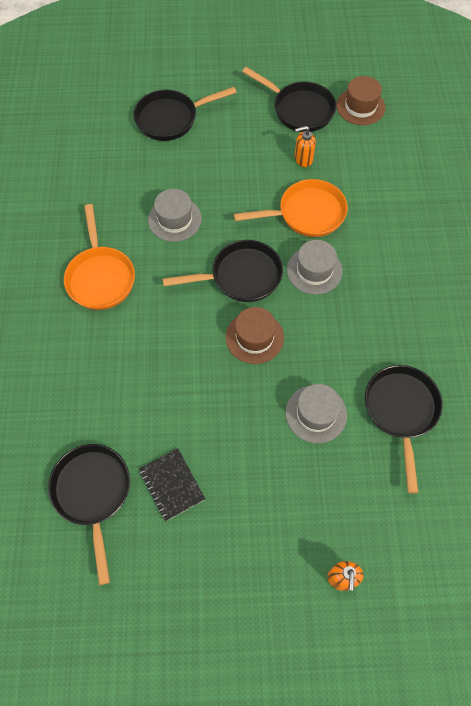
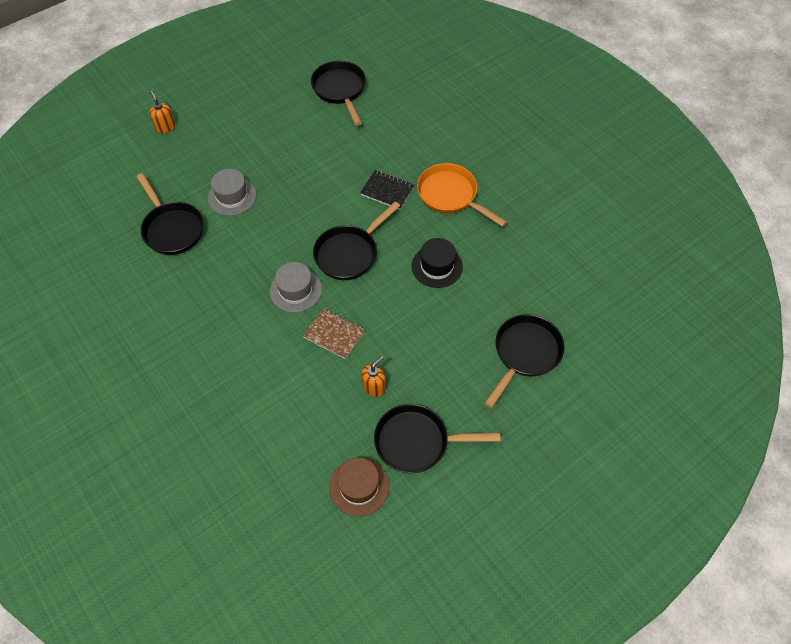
camera: 145 degrees right, 5 degrees down
(93, 493) = (340, 90): black pan -> black pan turned 150 degrees counterclockwise
(172, 485) = (298, 116): black notebook -> black notebook (387, 191)
(175, 219) = (437, 266): grey hat -> black hat
(254, 337) = (307, 218): brown hat -> none
(306, 214) = (334, 334): orange pan -> brown notebook

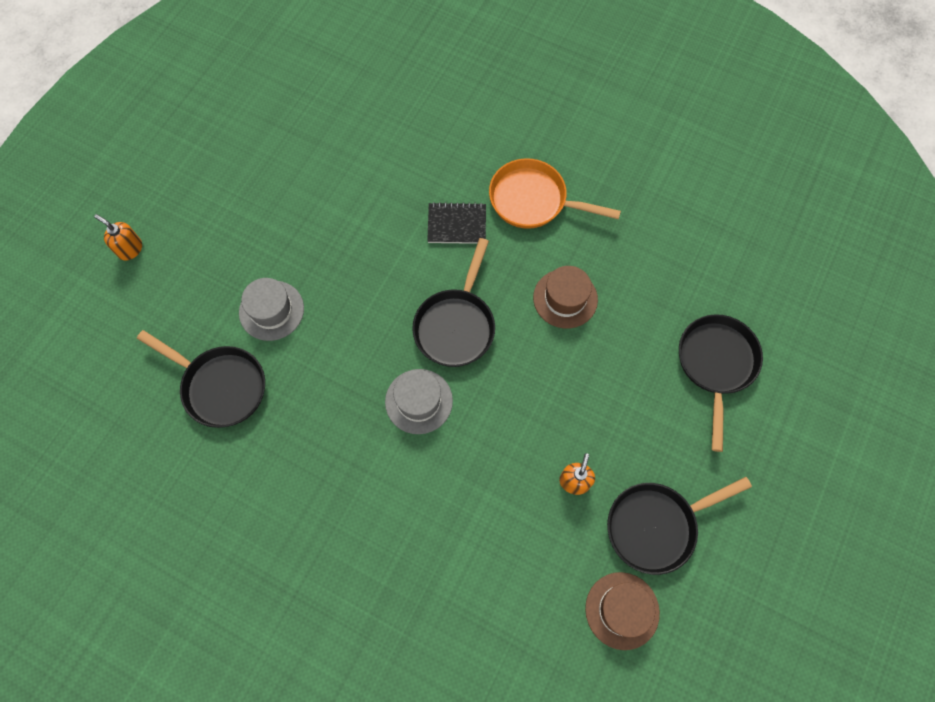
camera: 25 degrees left, 10 degrees up
(334, 334) = (494, 437): brown notebook -> none
(340, 90) = (327, 110): black pan -> none
(437, 266) = (565, 298): black hat -> brown hat

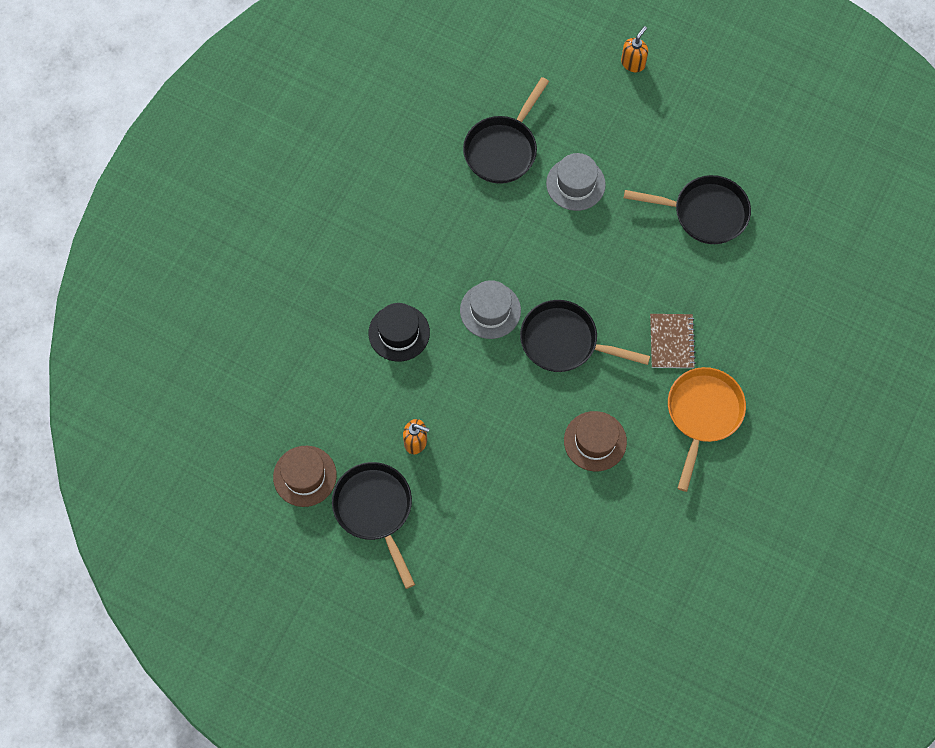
camera: 90 degrees right, 0 degrees up
(444, 502) = (399, 333): none -> black hat
(457, 224) = (671, 342): black notebook -> brown notebook
(716, 364) = (528, 579): black pan -> black pan (704, 213)

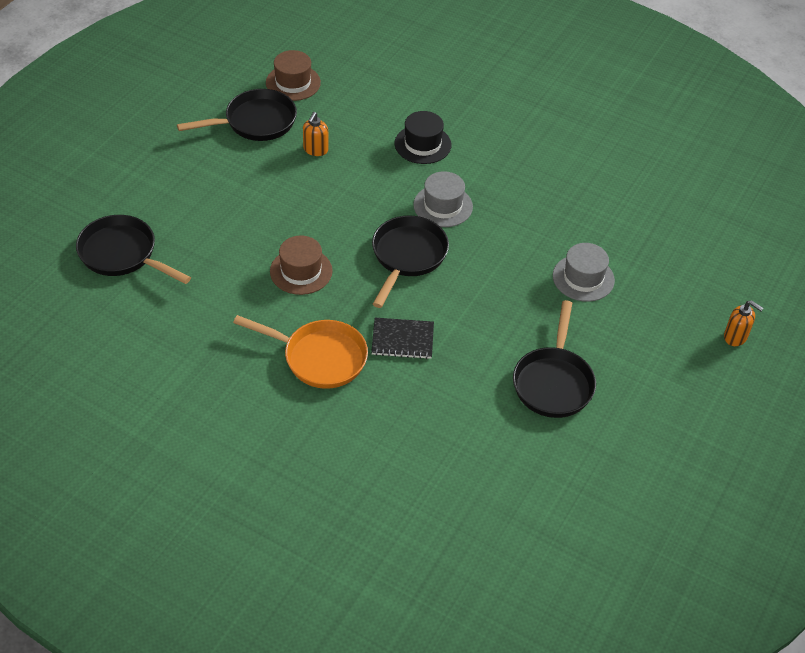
camera: 90 degrees right, 20 degrees down
(503, 149) = (619, 226): black pan -> black pan (122, 254)
(671, 342) = (402, 340): brown notebook -> black notebook

